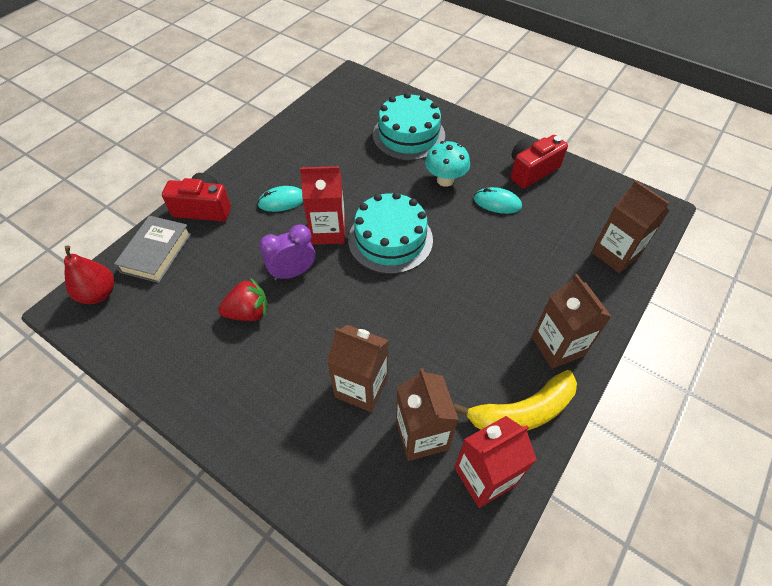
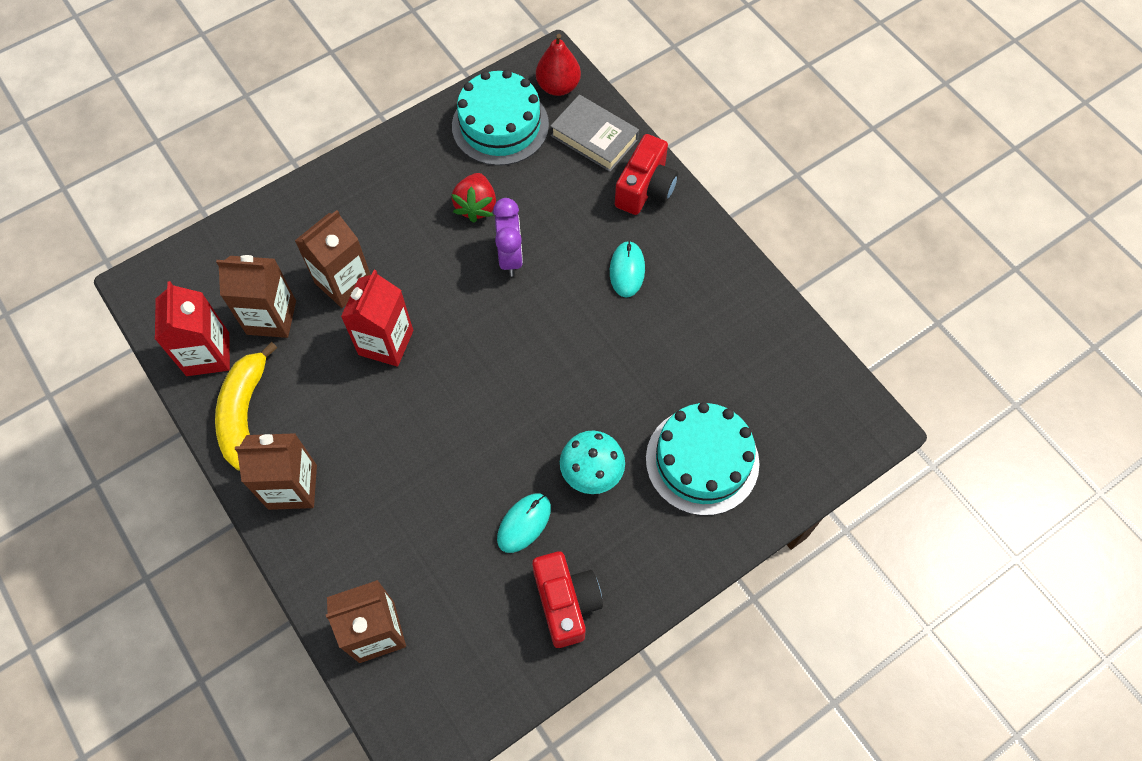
camera: 110 degrees right, 10 degrees up
(328, 231) = (557, 307): red carton -> red carton (386, 342)
(390, 239) = (516, 370): turquoise cake -> turquoise cake (500, 125)

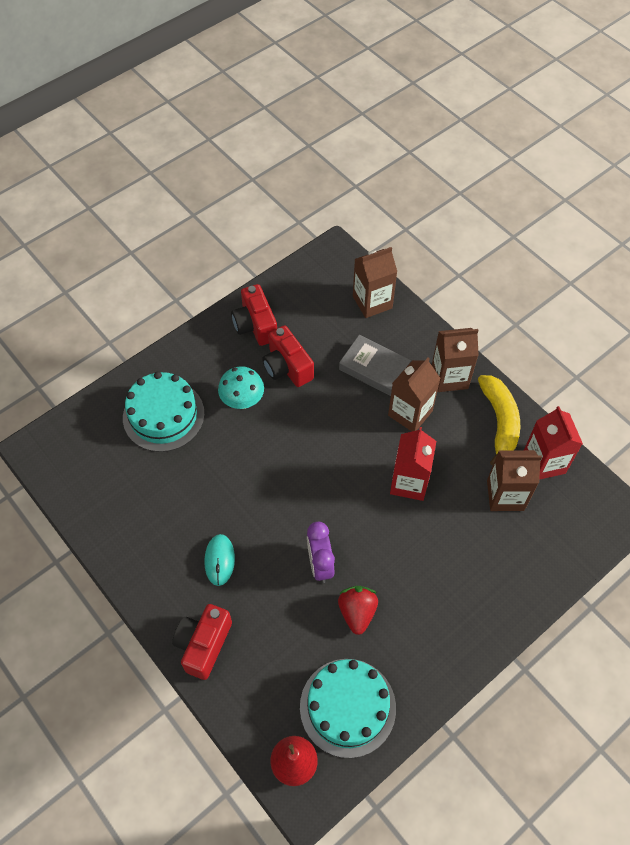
camera: 175 degrees right, 5 degrees down
(344, 282) = (456, 530): brown carton -> brown carton (410, 413)
(524, 523) = (287, 367): turquoise mouse -> red camera
(594, 138) = (254, 700): grey book -> grey book (374, 368)

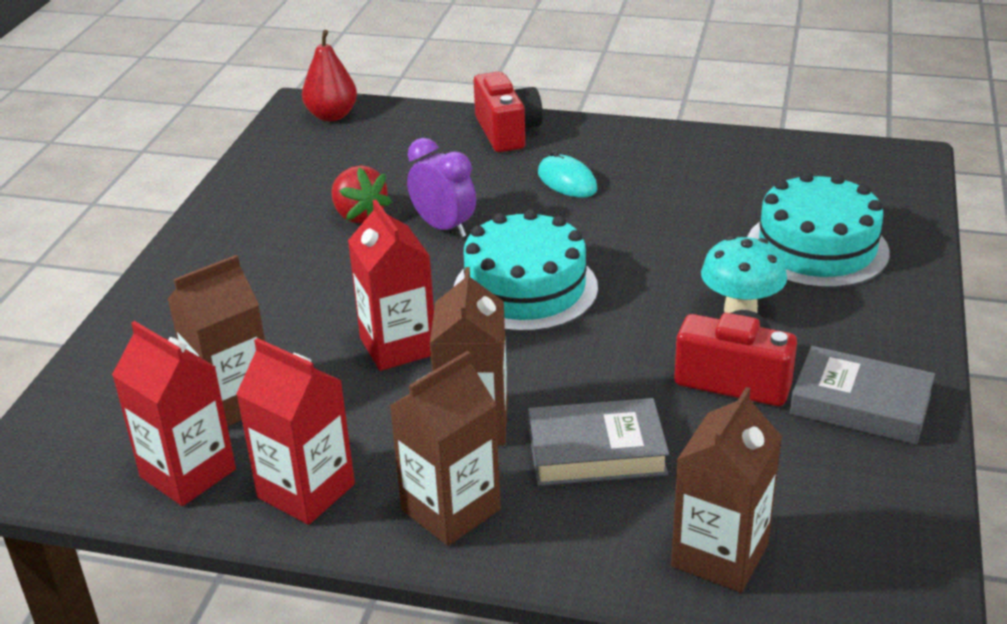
camera: 145 degrees right, 25 degrees down
(255, 325) = (860, 404): red camera -> grey book
(347, 707) = (307, 160): turquoise cake -> turquoise cake (525, 288)
(499, 421) = (306, 491): yellow banana -> red carton

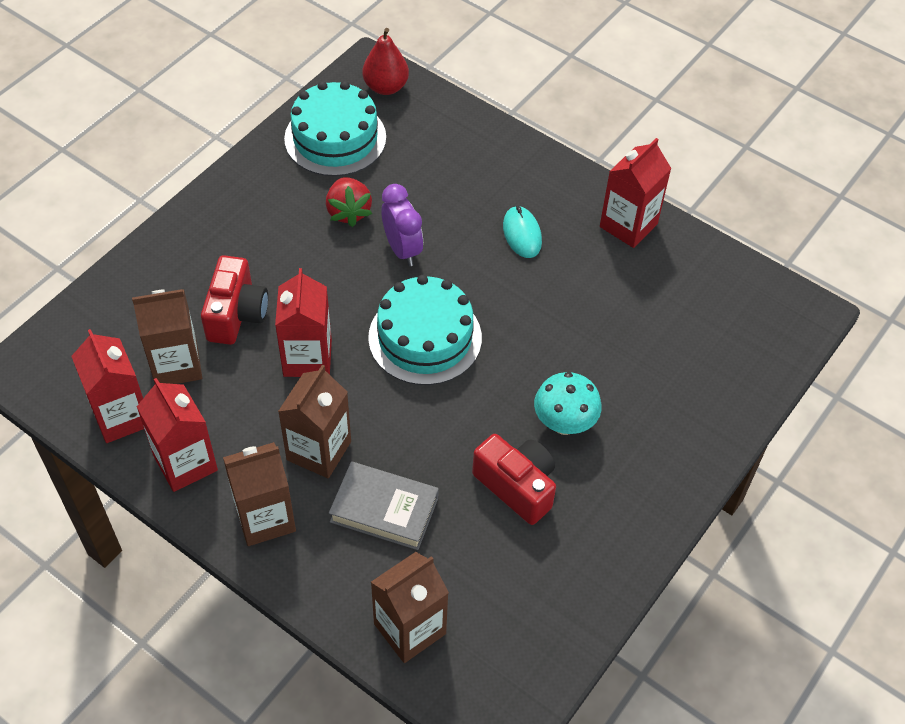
camera: 20 degrees right, 20 degrees up
(507, 132) = (509, 158): red camera -> red camera (236, 314)
(672, 146) = (628, 225): none -> red carton
(817, 248) = (665, 383): turquoise cake -> turquoise cake (335, 138)
(860, 404) = (588, 546): grey book -> none

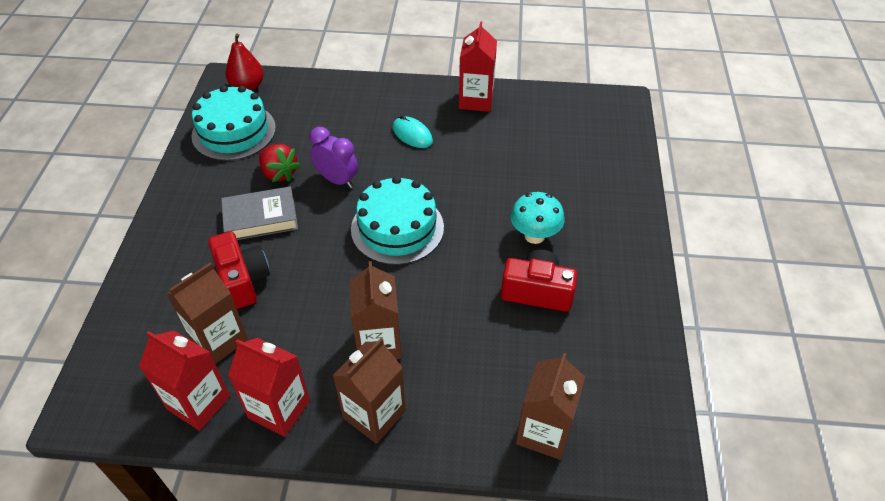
camera: 30 degrees left, 5 degrees down
(307, 358) = (321, 283): red carton -> none
(384, 510) = (459, 358): grey book -> grey book (261, 218)

